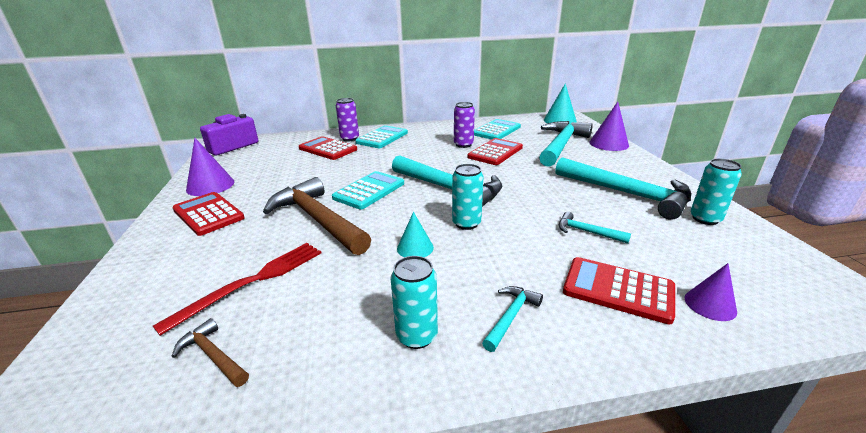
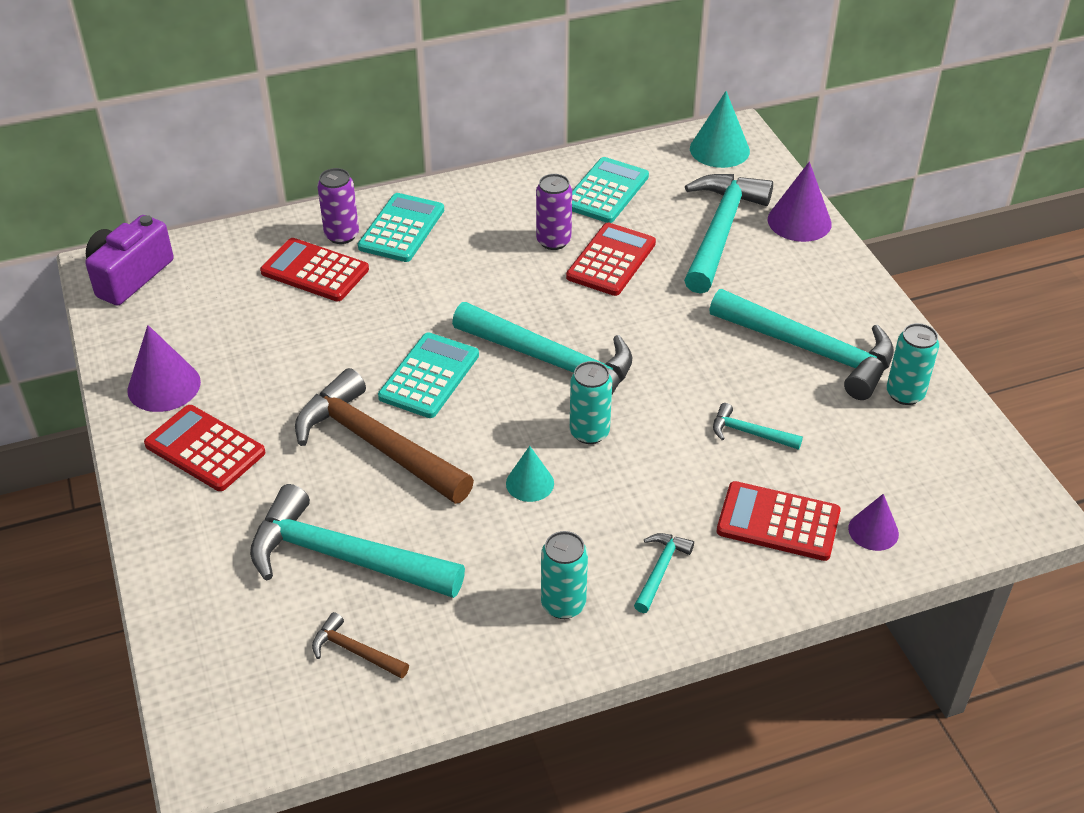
camera: 10 degrees left, 15 degrees up
(252, 281) = (343, 557): red fork -> turquoise hammer

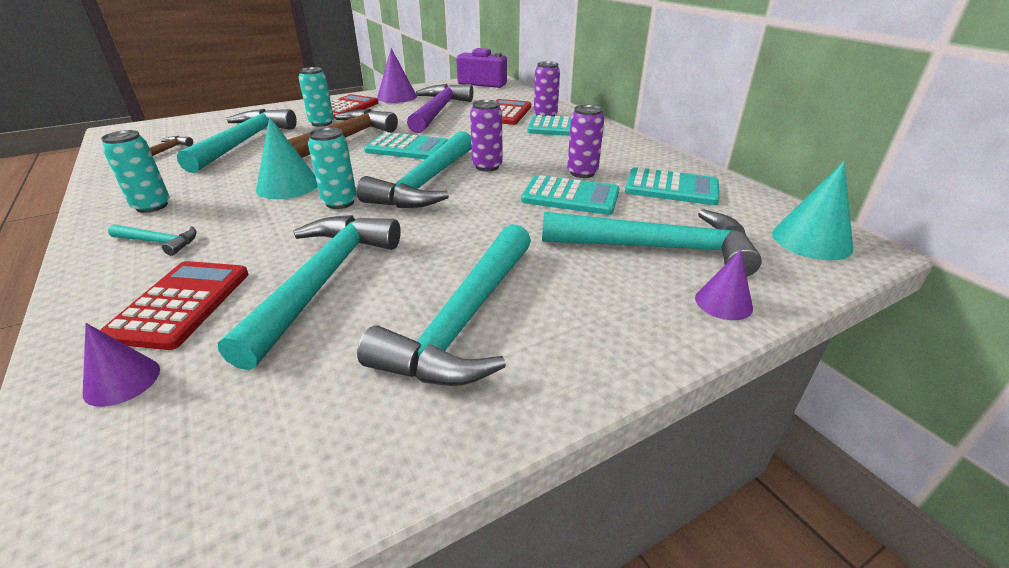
camera: 80 degrees right, 10 degrees down
(272, 339) = (438, 111): none -> purple hammer
(515, 310) = (487, 166): none -> purple can
(530, 483) = (288, 186): turquoise cone -> turquoise cone, size x1.59
(611, 260) = (570, 196): red calculator -> turquoise calculator
(749, 433) = (323, 280): turquoise hammer -> turquoise hammer, size x2.23
(799, 221) = (723, 302): purple cone -> purple cone, size x0.63
(905, 394) = (381, 414): turquoise can -> turquoise can (322, 123)

